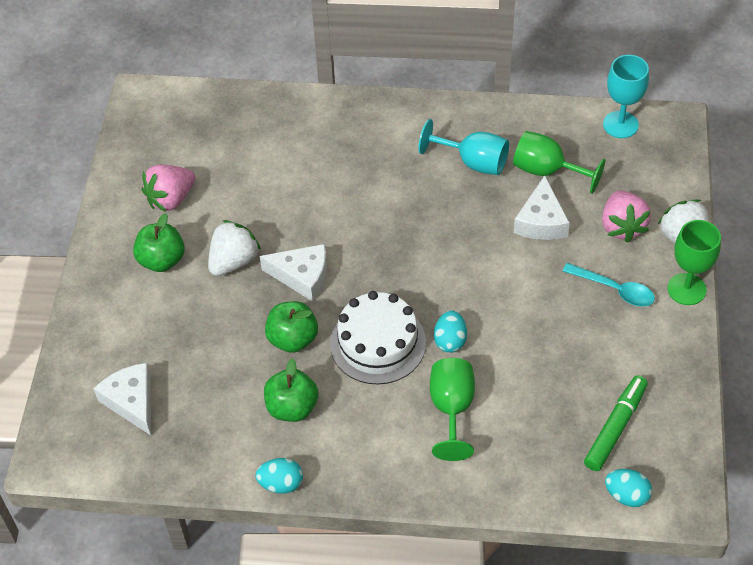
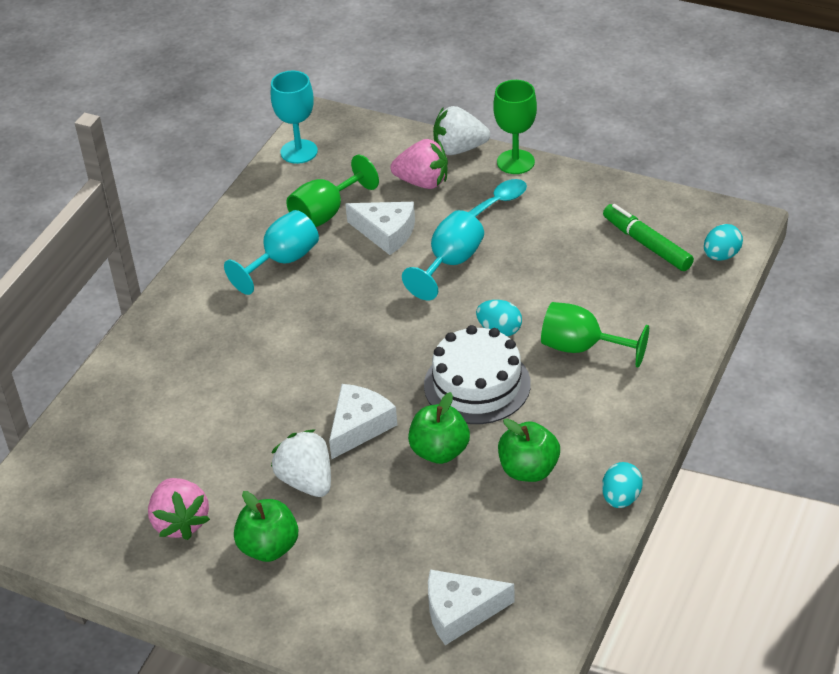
camera: 70 degrees left, 10 degrees down
(521, 280) = (450, 263): none -> turquoise goblet

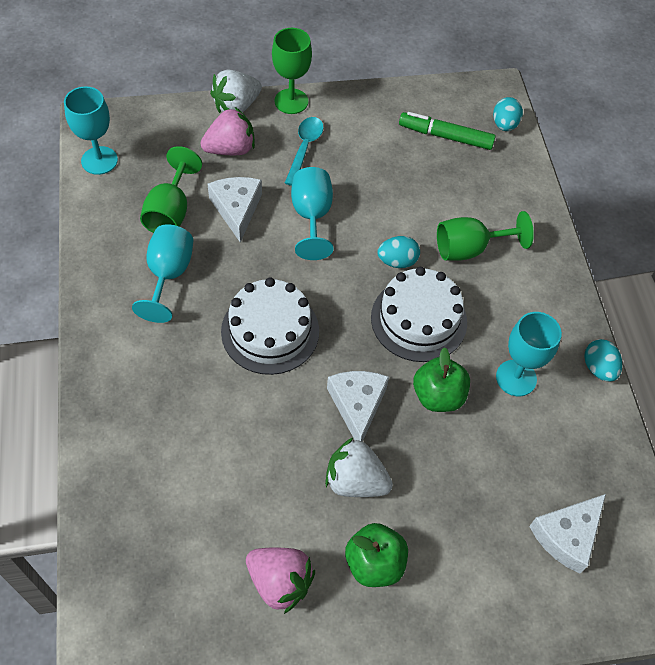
camera: 40 degrees left, 15 degrees up
(332, 338) = (270, 331): none -> white cake
(386, 232) = (236, 209): white cheese -> white cheese turned 90 degrees counterclockwise
(528, 470) = (516, 378): green apple -> turquoise goblet

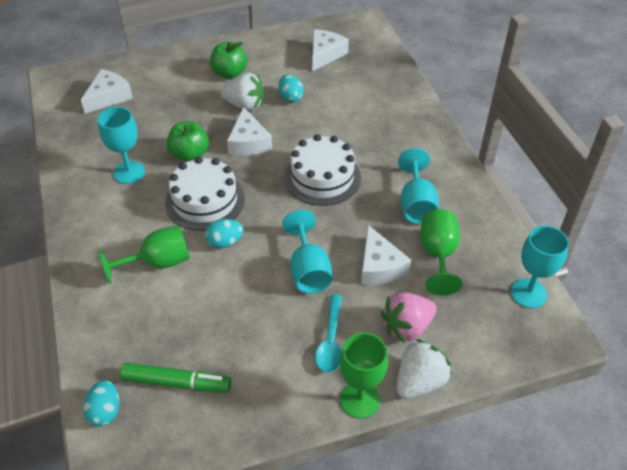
camera: 175 degrees right, 10 degrees down
(204, 588) = (325, 54): none -> white cheese
(280, 582) = (283, 61): pink strawberry -> none
(598, 368) = (62, 187): turquoise egg -> turquoise egg (290, 97)

